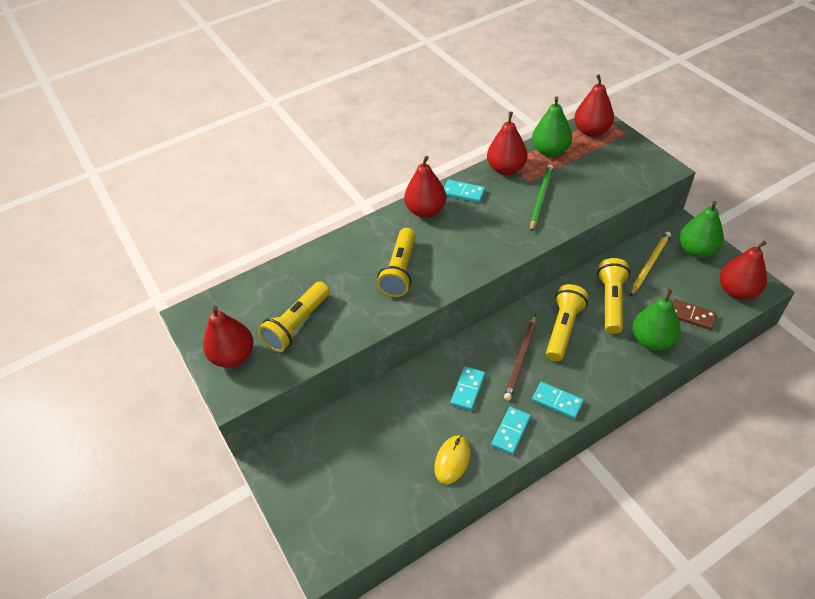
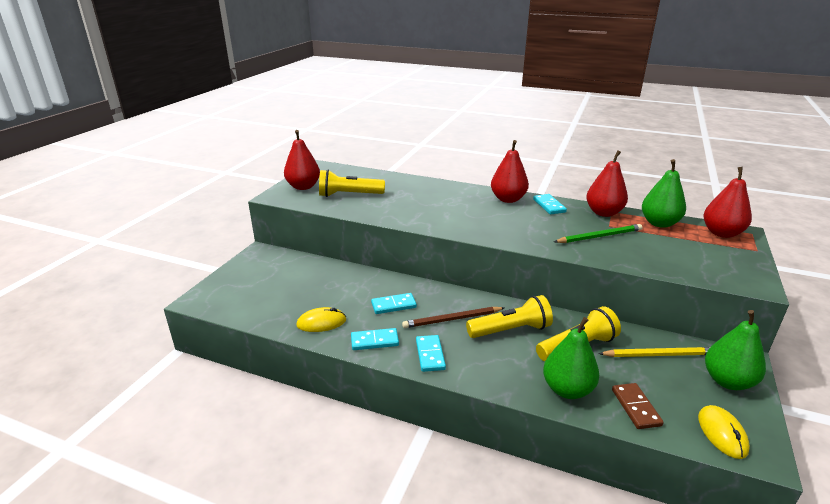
camera: 50 degrees right, 20 degrees down
(400, 271) = (438, 209): yellow flashlight -> none
(737, 291) = (722, 433): red pear -> yellow mouse

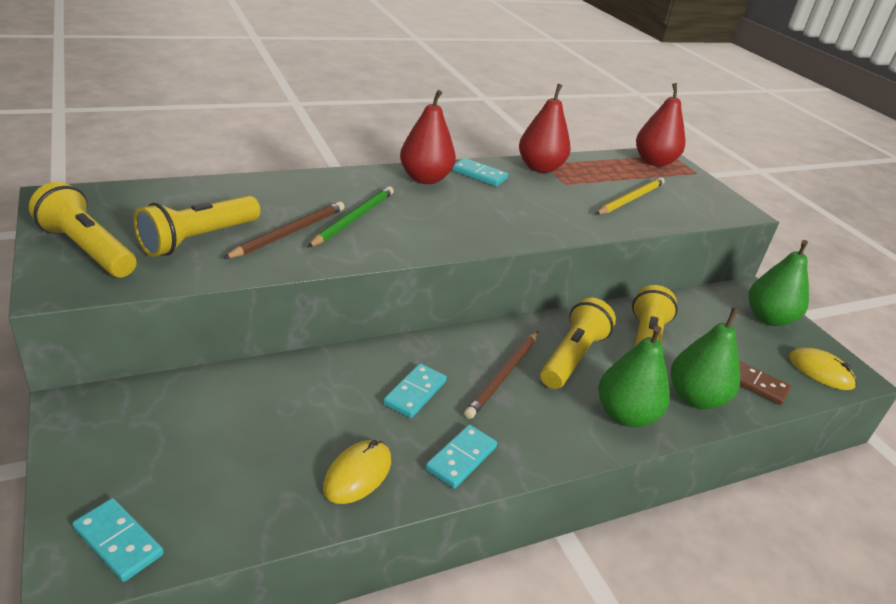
camera: 50 degrees left, 5 degrees up
(303, 187) = (87, 249): red pear -> yellow flashlight
(392, 203) = (289, 232): none -> brown pencil
(430, 355) = (542, 437): turquoise domino -> turquoise domino (118, 541)
(599, 236) = (576, 200): green pencil -> green pencil (353, 219)
(658, 355) = (704, 318): yellow pencil -> yellow pencil (630, 199)
(659, 223) = (599, 166): green pear -> green pear (625, 415)

